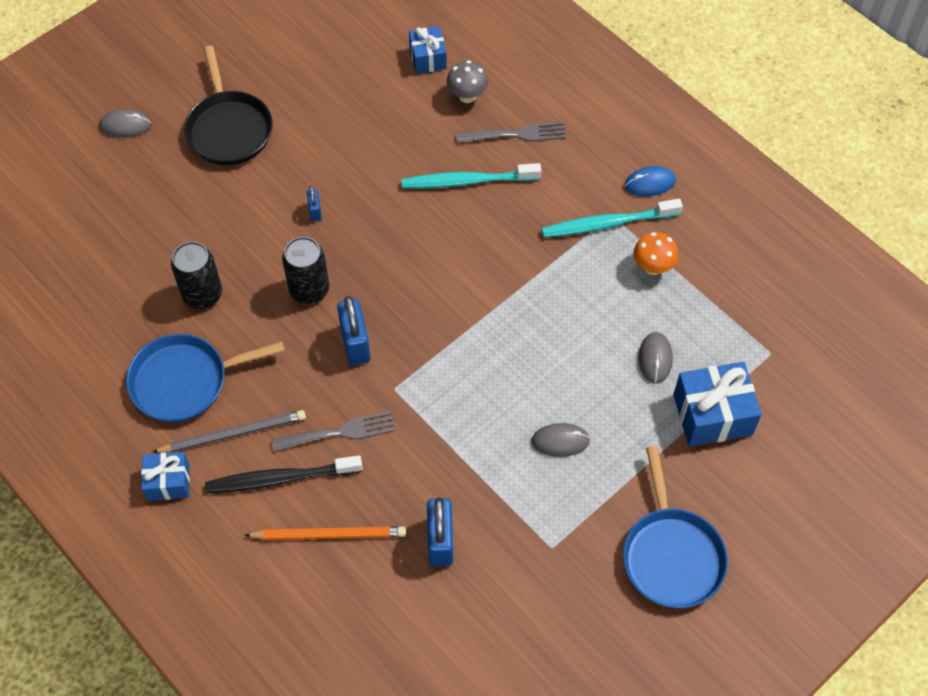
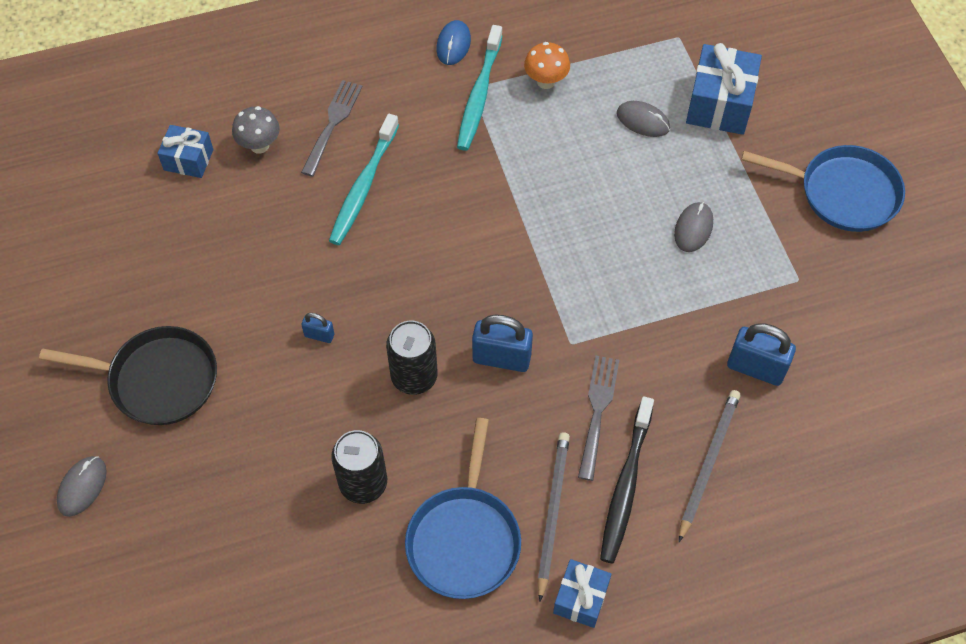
camera: 65 degrees left, 0 degrees up
(329, 535) = (708, 463): orange pencil -> grey pencil

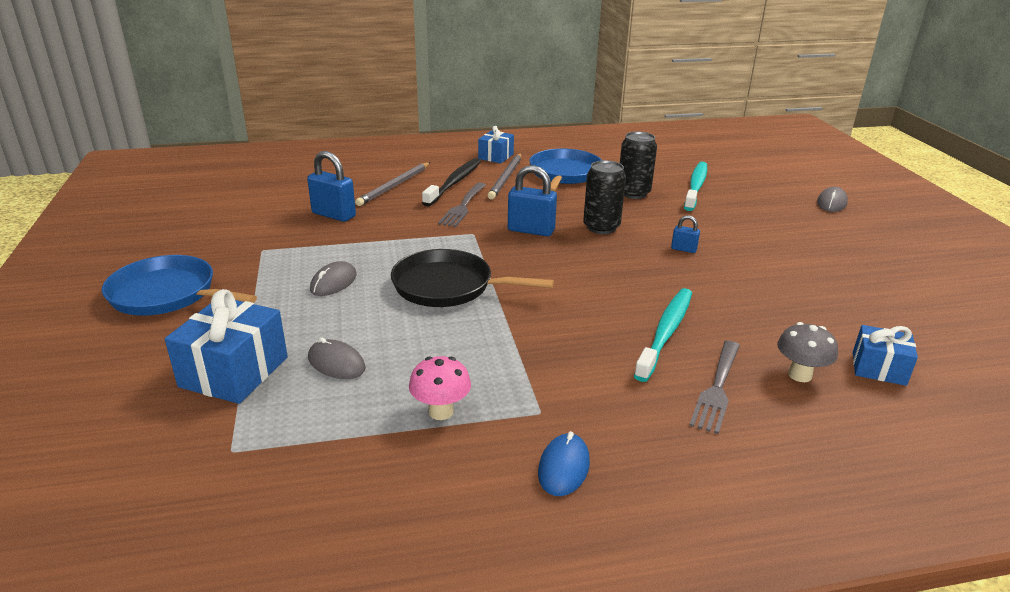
camera: 175 degrees left, 30 degrees down
(158, 380) = (808, 238): black pan -> black pan (448, 286)
(479, 95) = (531, 404): turquoise toothbrush -> turquoise toothbrush (696, 186)
(546, 81) = (441, 412): orange mushroom -> pink mushroom

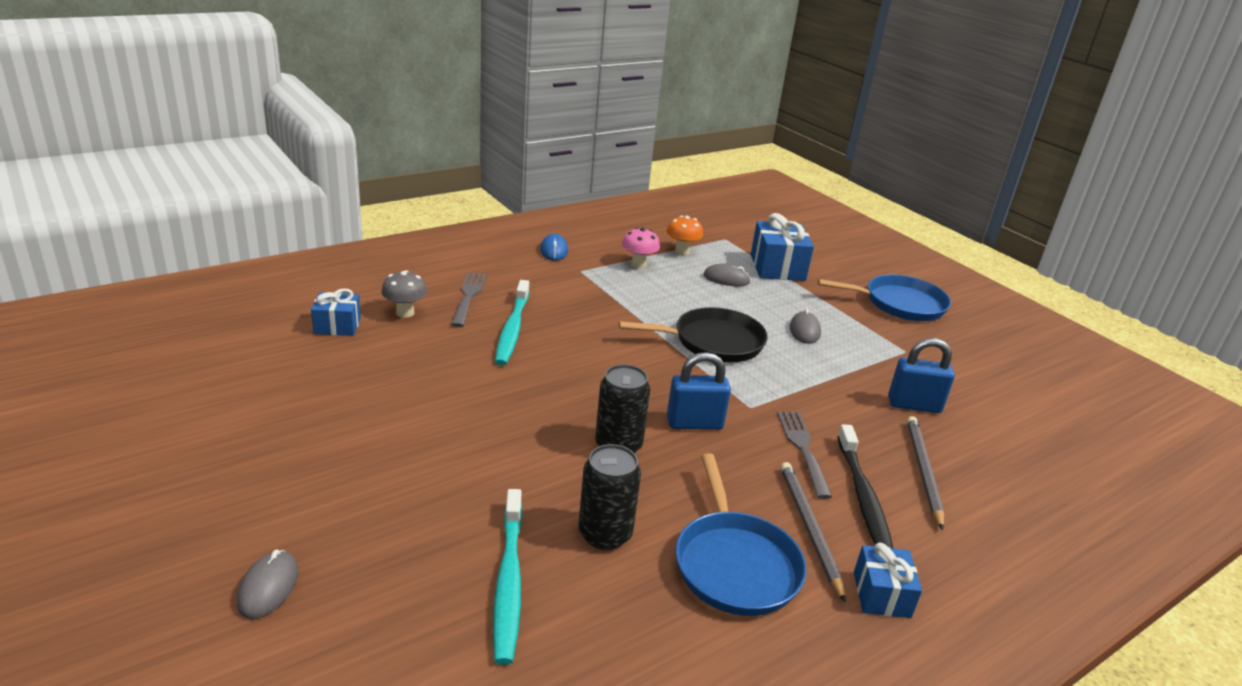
camera: 155 degrees right, 0 degrees up
(343, 430) = (682, 251): none -> orange mushroom
(683, 249) = (510, 427): blue padlock -> none

